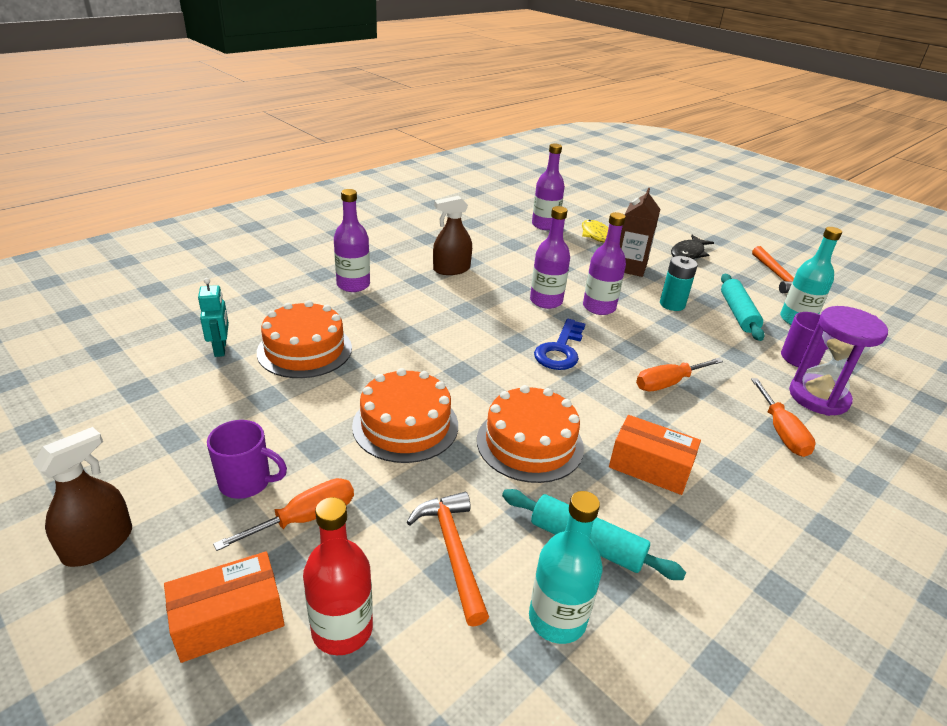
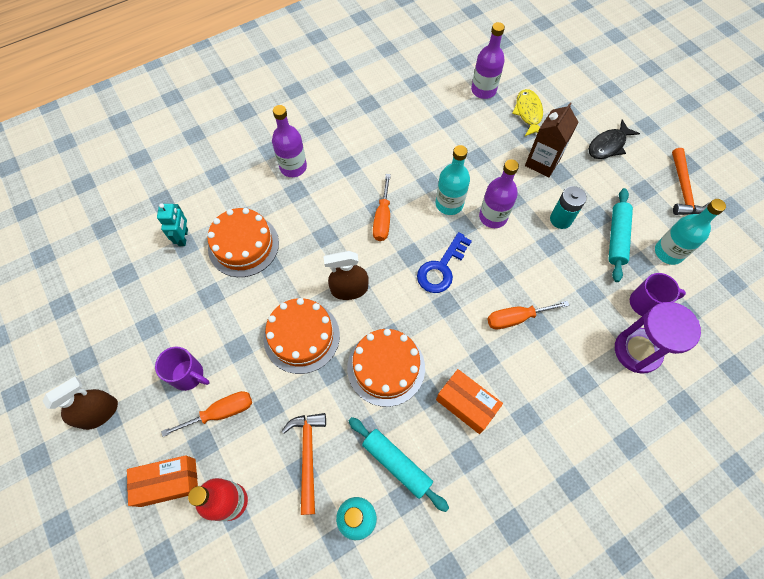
camera: 15 degrees right, 30 degrees up
(451, 269) = (379, 152): brown spray bottle -> brown spray bottle (349, 289)
(546, 301) = (449, 204): purple bottle -> turquoise bottle
(781, 432) = (585, 384): orange screwdriver -> orange screwdriver (382, 219)

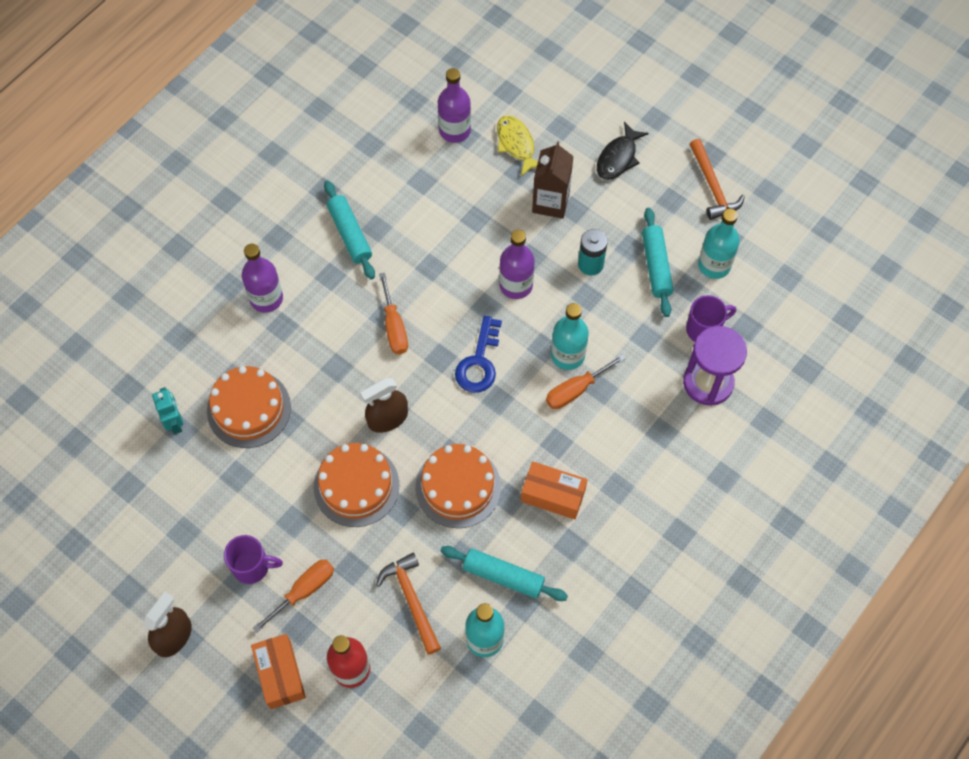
camera: 20 degrees left, 0 degrees up
(168, 482) = (280, 674): orange box -> orange box turned 75 degrees counterclockwise
(375, 140) = (350, 234): none -> turquoise rolling pin
(449, 204) = (462, 285): turquoise bottle -> turquoise bottle (567, 355)

